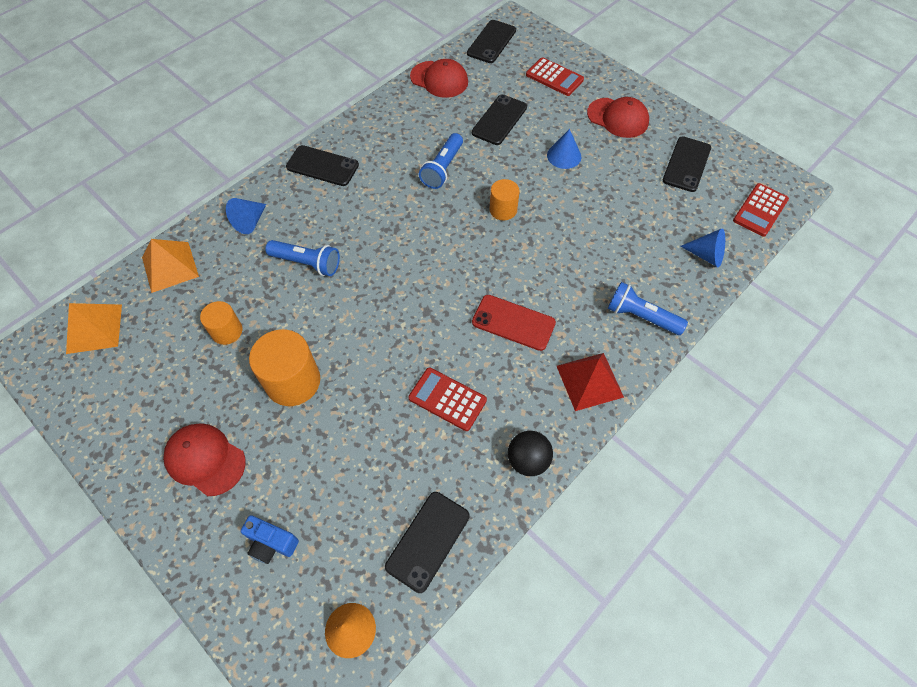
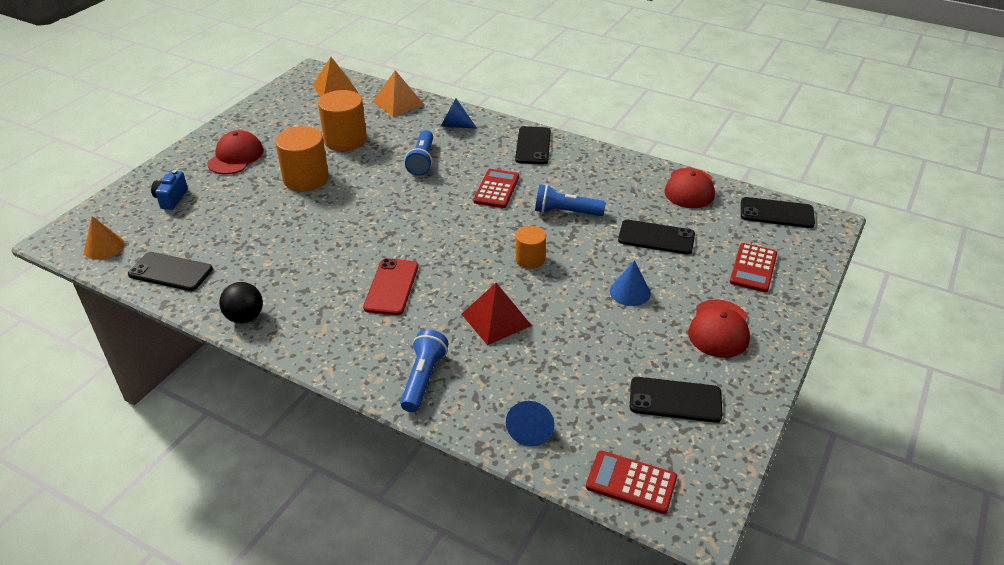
camera: 75 degrees right, 20 degrees down
(227, 331) = (345, 140): orange cylinder -> orange cylinder, size x1.70
(447, 399) = (301, 260): red calculator -> red calculator (496, 189)
(589, 381) = (334, 347): red pyramid -> red pyramid (496, 319)

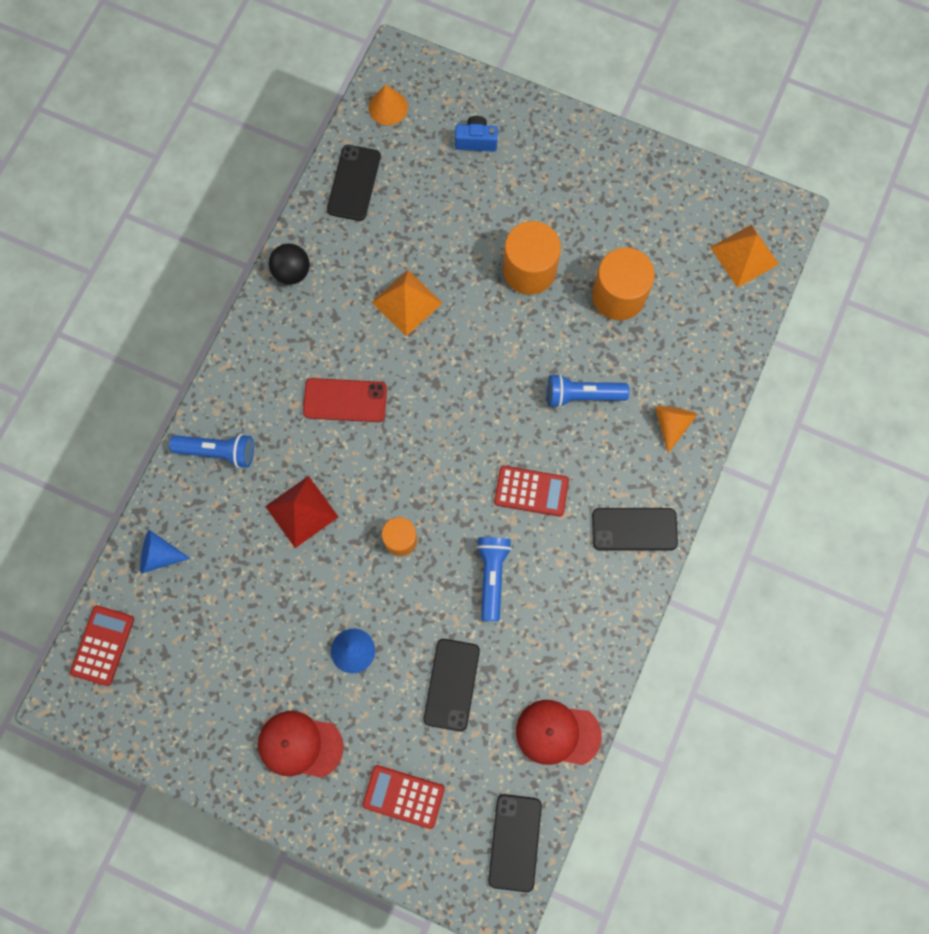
camera: 85 degrees right, 35 degrees up
(235, 157) = (566, 181): red cap -> none
(398, 103) = (719, 342): orange pyramid -> orange pyramid (407, 302)
(455, 125) = (671, 424): blue cone -> orange cone
(675, 400) = (199, 691): black phone -> none

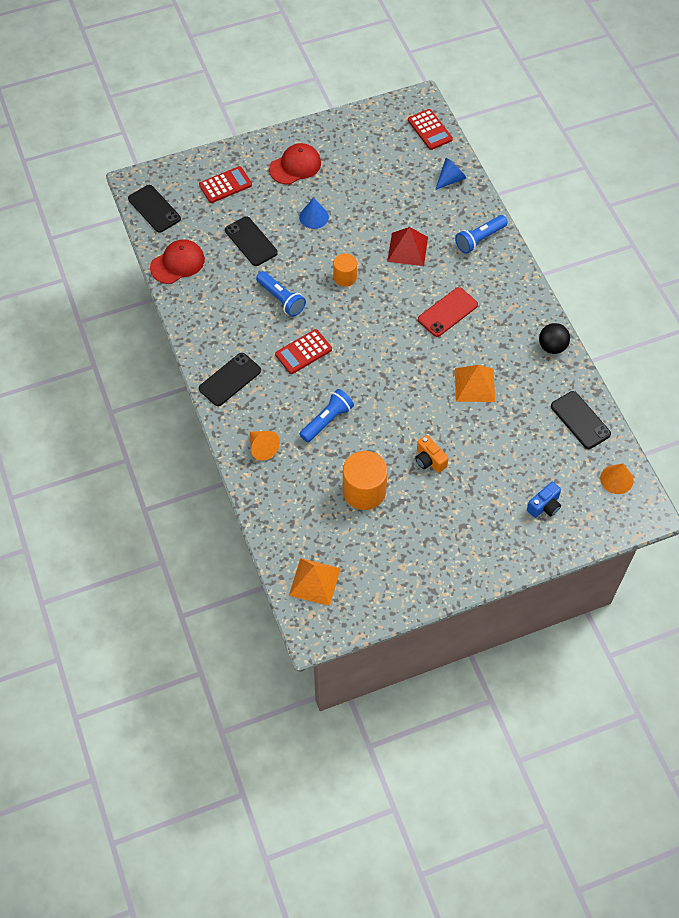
camera: 135 degrees right, 15 degrees down
(529, 270) = (429, 460): orange cylinder -> orange camera

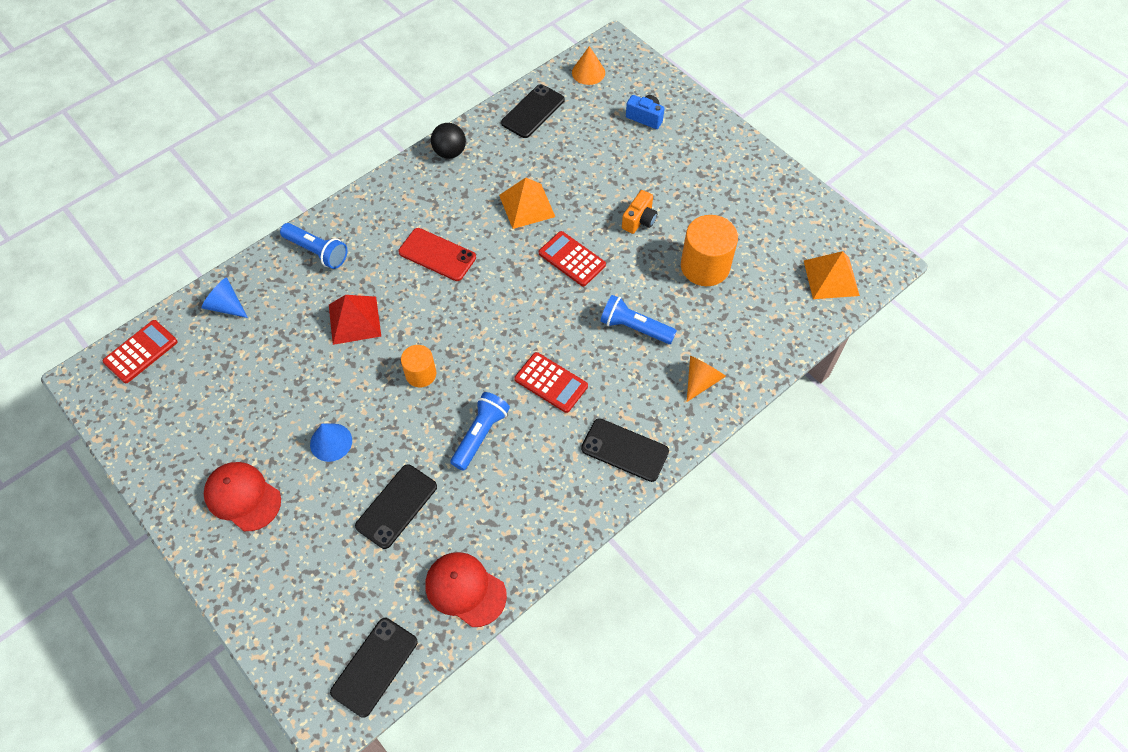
camera: 110 degrees left, 0 degrees up
(225, 185) = (301, 580): red calculator -> red calculator (572, 259)

